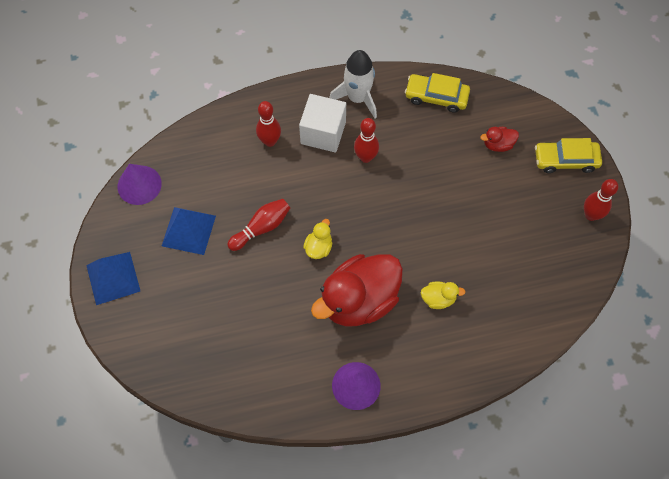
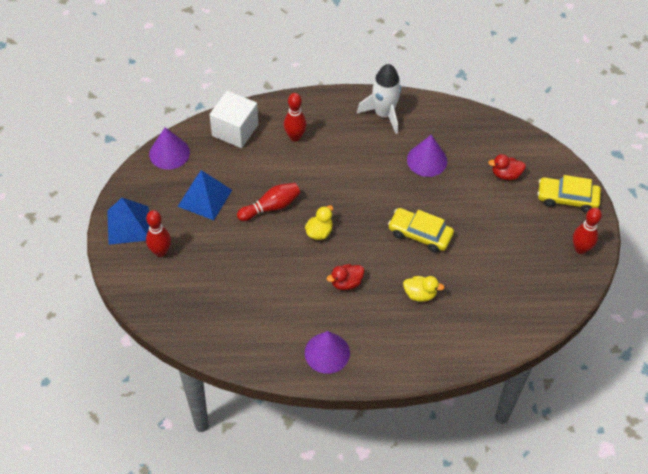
camera: 10 degrees right, 10 degrees down
(323, 133) = (345, 138): white cube -> white cube (235, 130)
(359, 301) = (346, 283): red duck -> red duck, size x0.42
(365, 157) = (380, 164): red bowling pin -> red bowling pin (160, 252)
(413, 143) = (427, 160): none -> purple cone
(436, 97) = (457, 125): yellow car -> yellow car (420, 234)

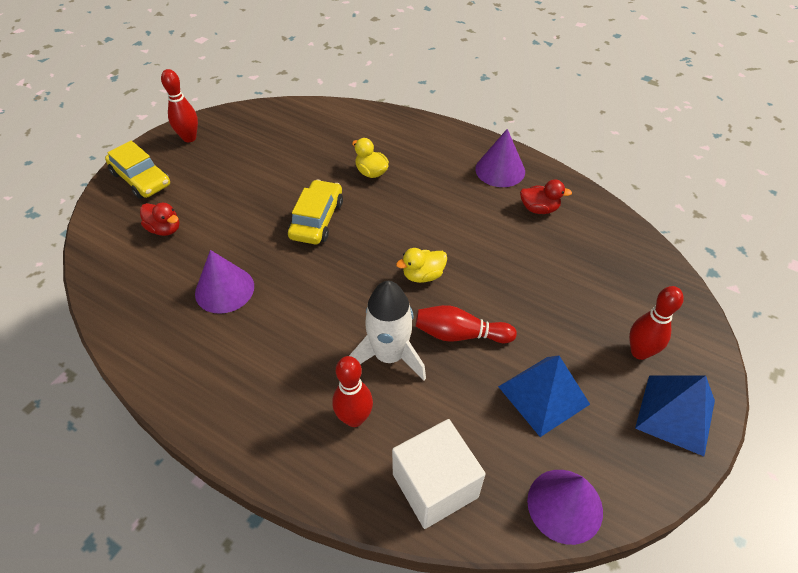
camera: 145 degrees left, 5 degrees down
(346, 283) = (434, 214): red duck -> red duck (539, 209)
(384, 114) = (207, 381): white rocket -> white rocket (389, 355)
(420, 234) = (317, 219): yellow car -> yellow car turned 135 degrees counterclockwise

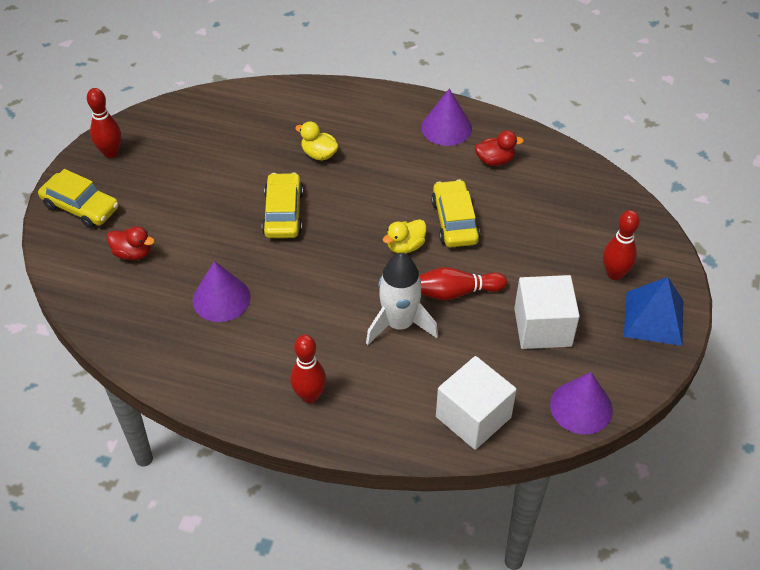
camera: 15 degrees left, 0 degrees up
(354, 418) = (387, 381): red bowling pin -> red bowling pin (309, 396)
(481, 260) = (454, 221): none -> yellow car
(543, 395) = (542, 327): blue pyramid -> white cube

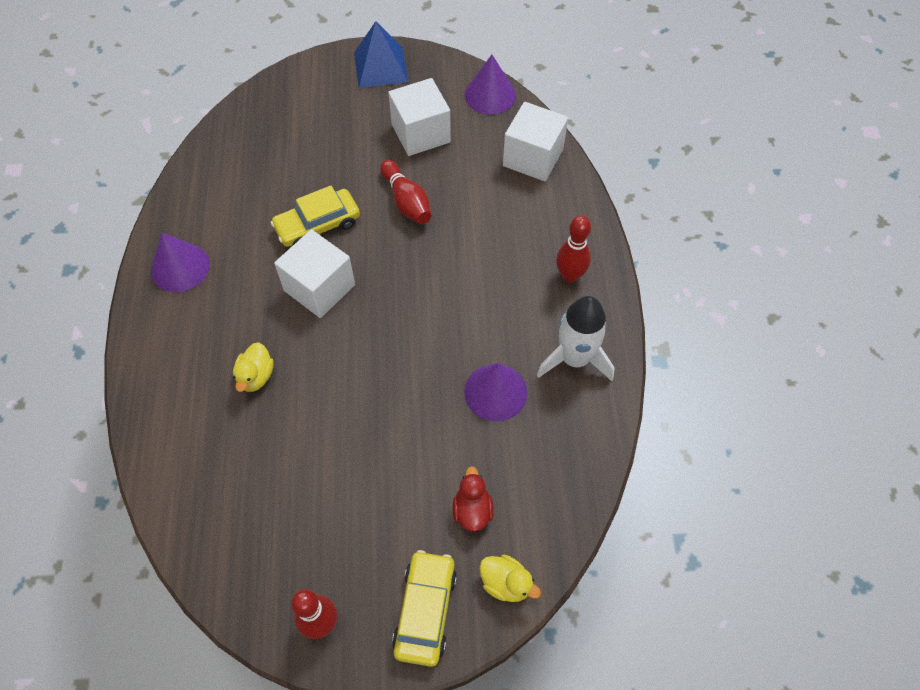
camera: 110 degrees left, 10 degrees up
(283, 213) = (358, 379): yellow car -> none
(385, 208) = (319, 288): none -> white cube
(399, 323) = (461, 233): white rocket -> white rocket (574, 359)
(405, 246) = (365, 255): yellow duck -> yellow duck (506, 583)
(495, 160) = (221, 213): red duck -> none
(614, 274) = (341, 98): red bowling pin -> none

